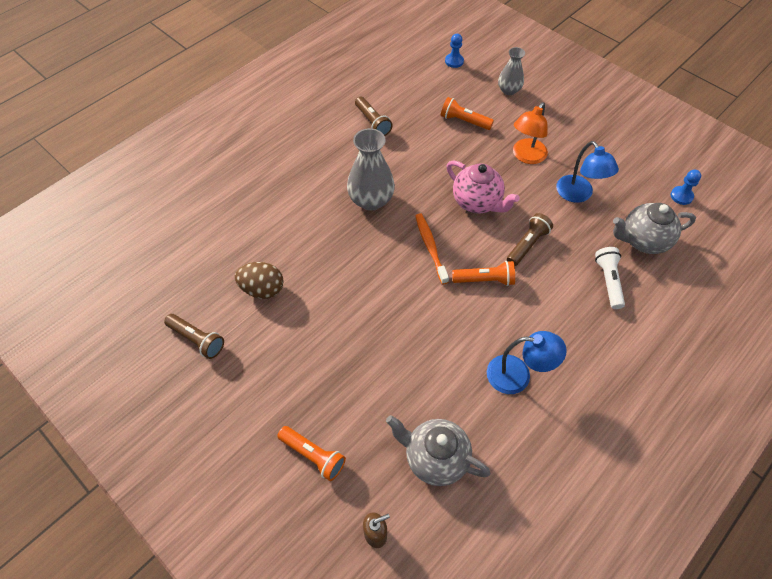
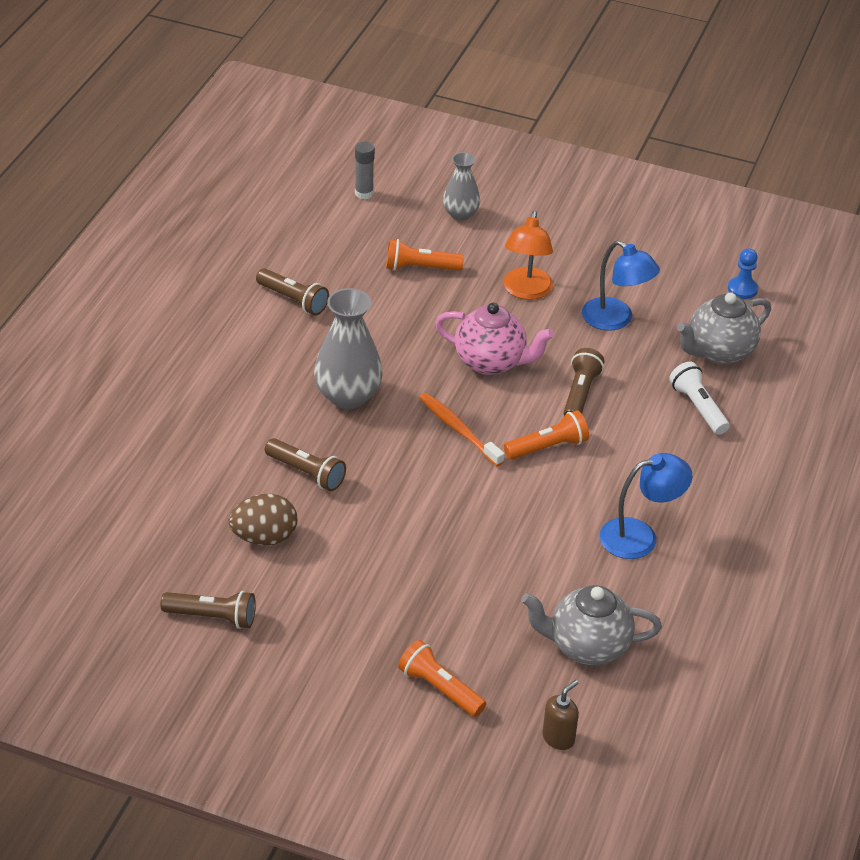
camera: 25 degrees left, 15 degrees down
(313, 455) = (440, 689): orange flashlight -> orange flashlight turned 150 degrees counterclockwise
(315, 249) = (306, 473): none -> brown flashlight
(454, 61) = (364, 193): blue pawn -> grey glue stick

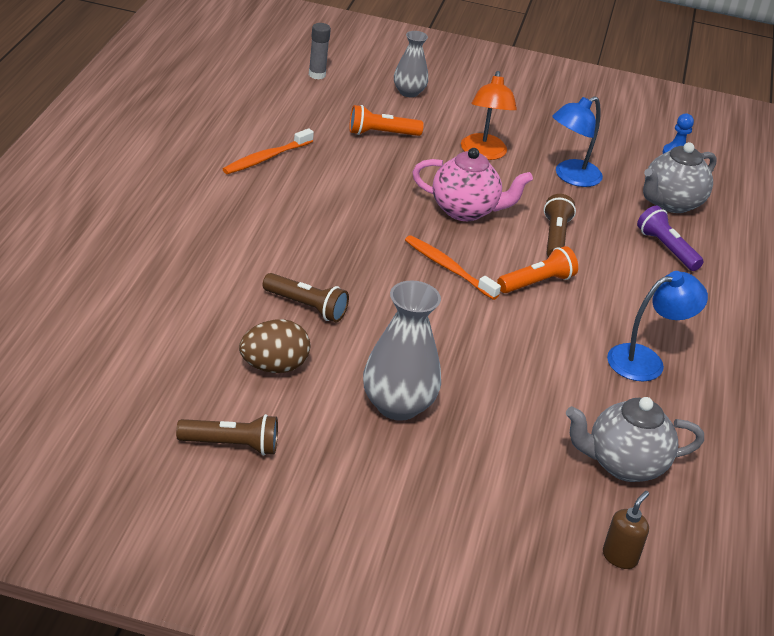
camera: 10 degrees left, 5 degrees down
(293, 300) = (266, 158): brown flashlight -> orange toothbrush
(348, 396) = (334, 239): grey vase -> grey vase (397, 405)
(440, 689) = (485, 511): orange flashlight -> none
(616, 320) = (571, 177): blue lamp -> blue lamp turned 105 degrees clockwise
(698, 407) = (666, 249): white flashlight -> purple flashlight

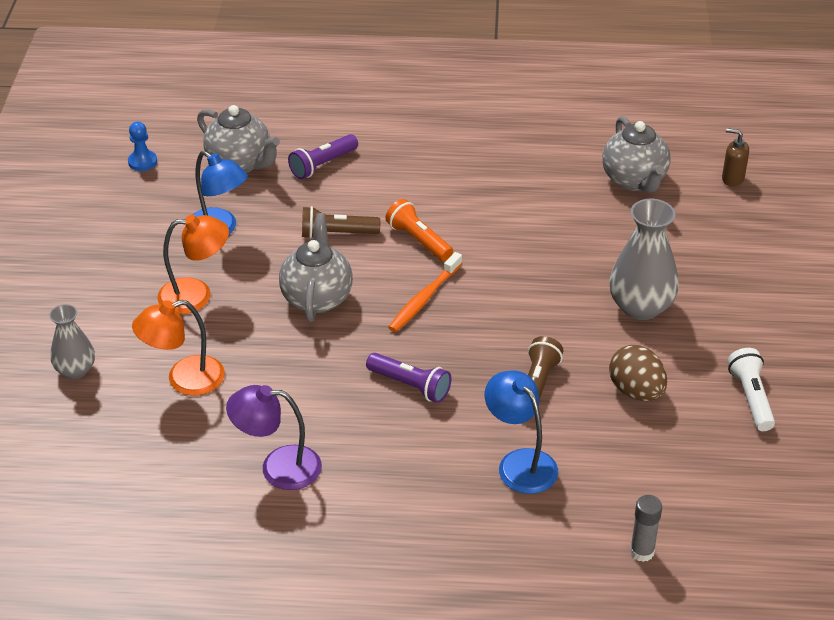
camera: 95 degrees left, 5 degrees up
(231, 445) = (751, 398): brown flashlight -> white flashlight
(266, 158) = (278, 467): orange toothbrush -> purple lamp
(317, 75) = (57, 459): grey glue stick -> grey glue stick (642, 552)
(334, 237) = (410, 385): none -> purple flashlight
(381, 133) = (184, 380): orange flashlight -> orange lamp
(465, 210) = (317, 297): pink teapot -> grey teapot
(646, 360) = (498, 173): blue lamp -> blue lamp (520, 463)

